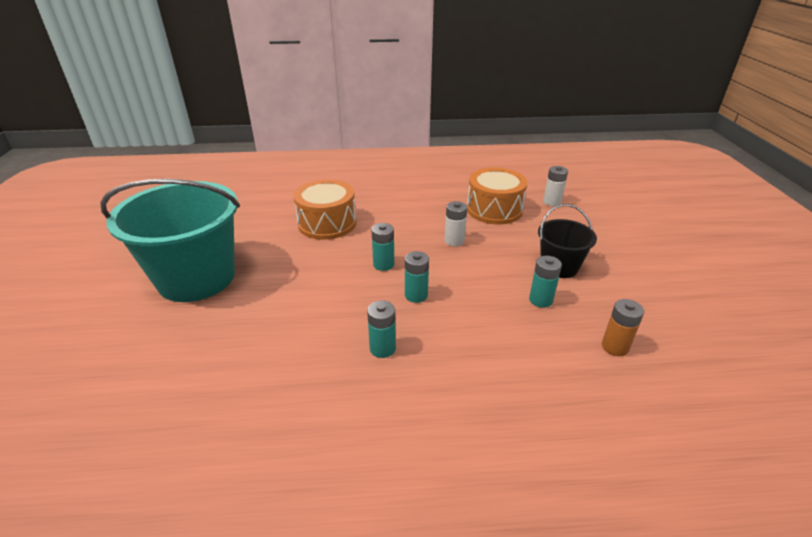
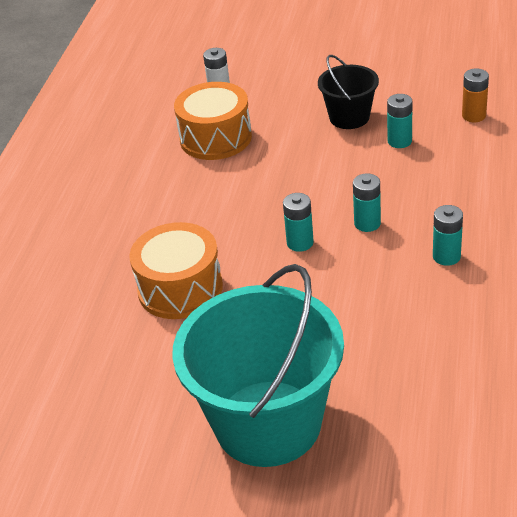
camera: 70 degrees left, 5 degrees up
(454, 241) = (272, 180): white battery -> none

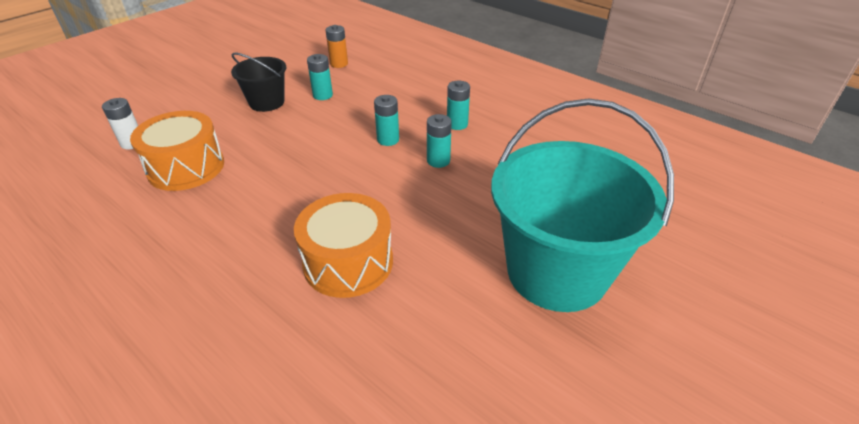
camera: 65 degrees left, 0 degrees up
(300, 243) = (371, 176): turquoise battery -> turquoise battery (438, 161)

